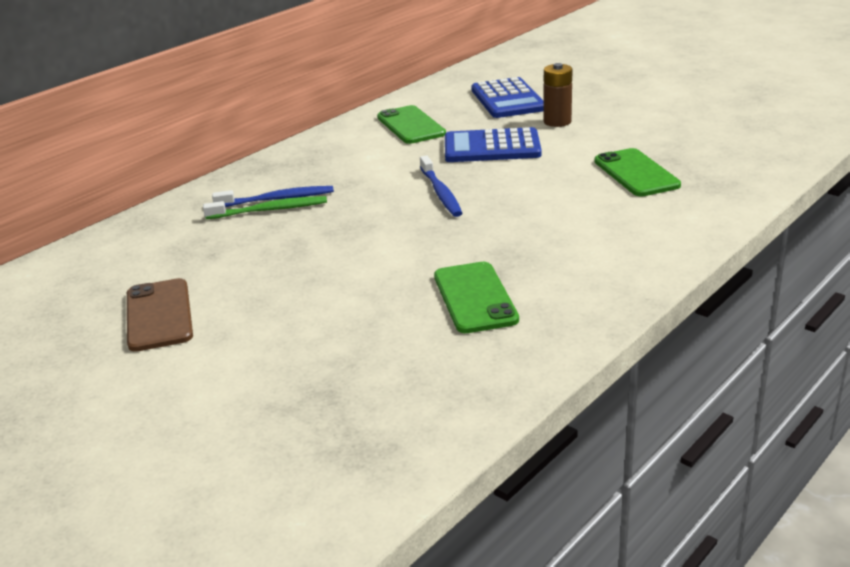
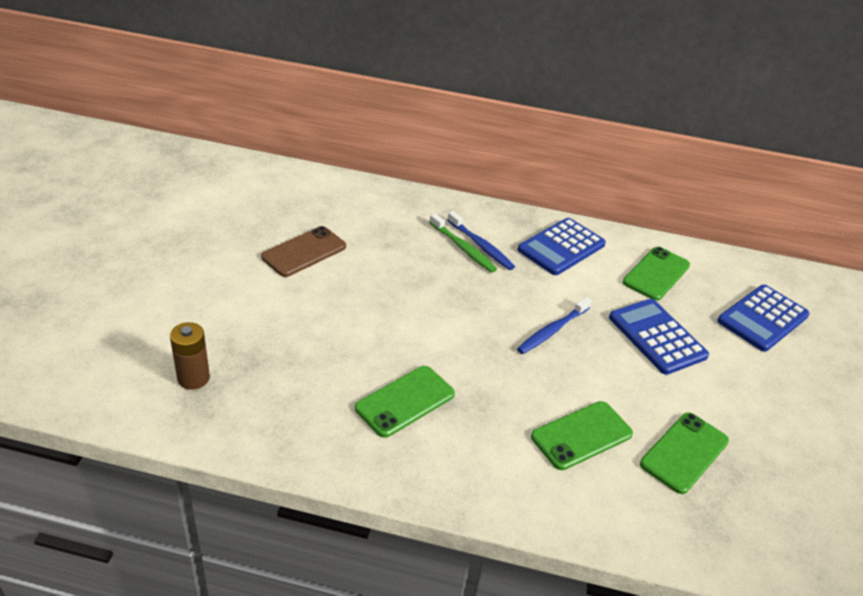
camera: 55 degrees right, 10 degrees up
(327, 158) = (561, 247): none -> blue calculator
(557, 121) = (746, 366): brown battery -> brown battery (193, 378)
(587, 213) = (581, 435): none -> green phone

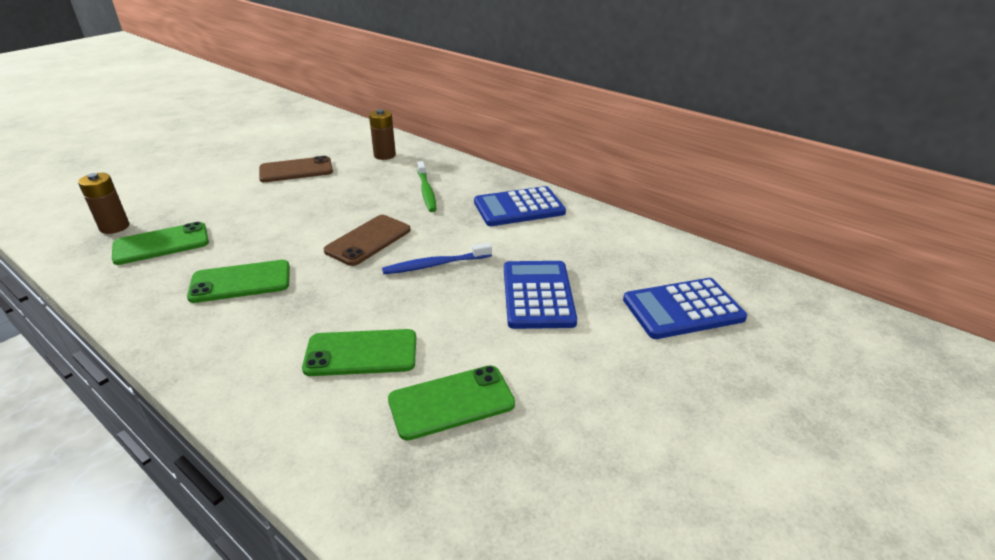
camera: 30 degrees right, 5 degrees down
(375, 210) = (384, 155): none -> brown battery
(469, 321) = (368, 240): none -> brown phone
(481, 246) = (444, 193): blue toothbrush -> none
(656, 274) = (595, 246): green phone -> green phone (161, 244)

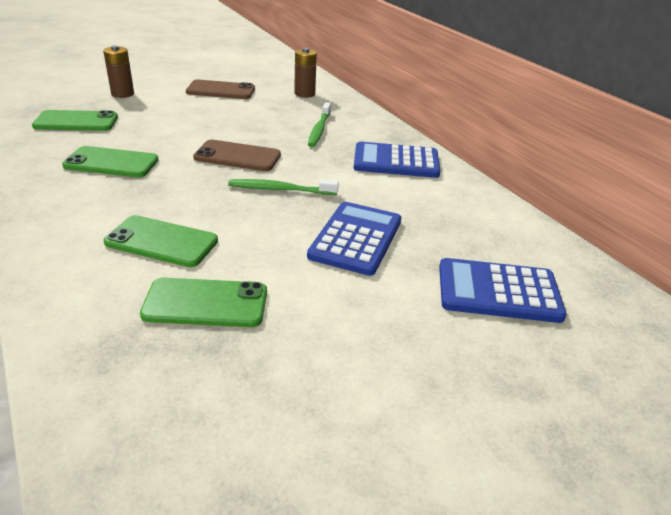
camera: 20 degrees right, 0 degrees up
(114, 227) = (53, 102): brown battery -> brown battery (122, 94)
(368, 240) = (237, 156): brown phone -> brown phone turned 45 degrees clockwise
(435, 265) = (280, 189): blue toothbrush -> green toothbrush

